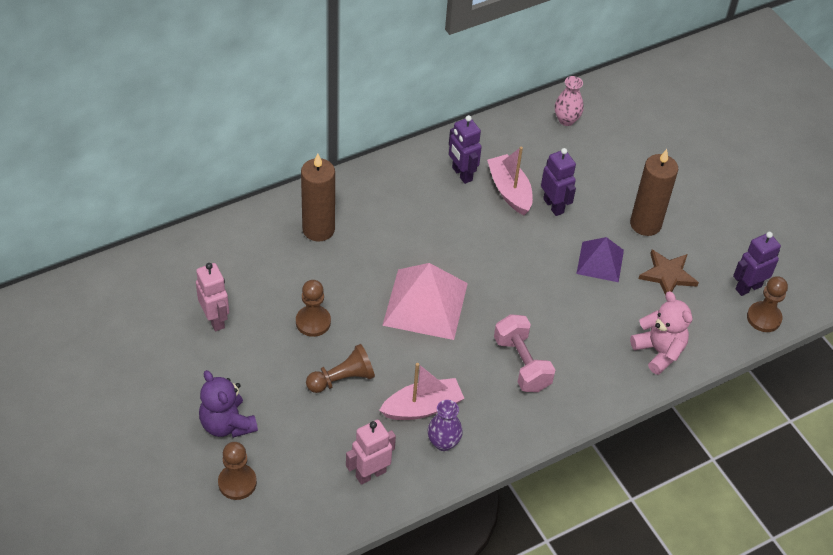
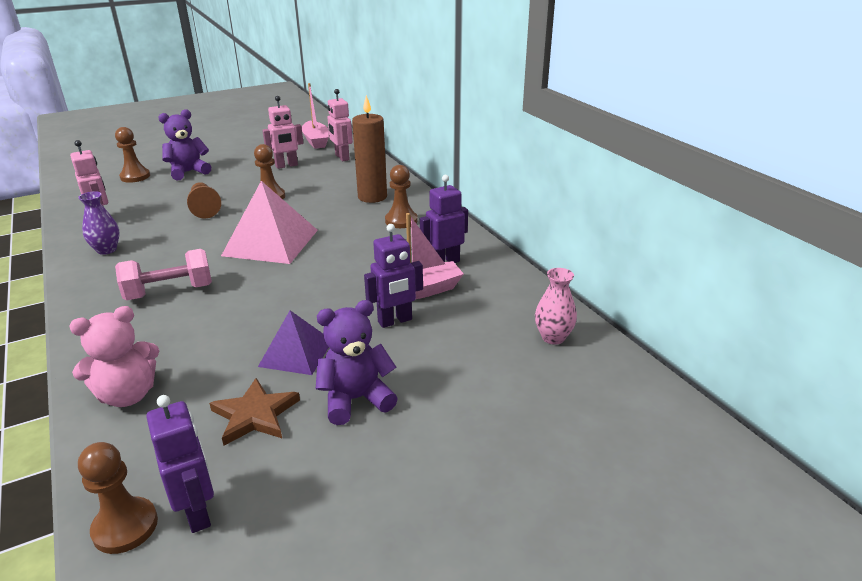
camera: 95 degrees right, 20 degrees down
(192, 265) = (342, 157): none -> pink robot
(378, 204) = (401, 221): none -> brown pawn
(422, 407) = (152, 241): pink boat -> pink boat (316, 141)
(645, 224) = (356, 399): brown candle -> purple teddy bear

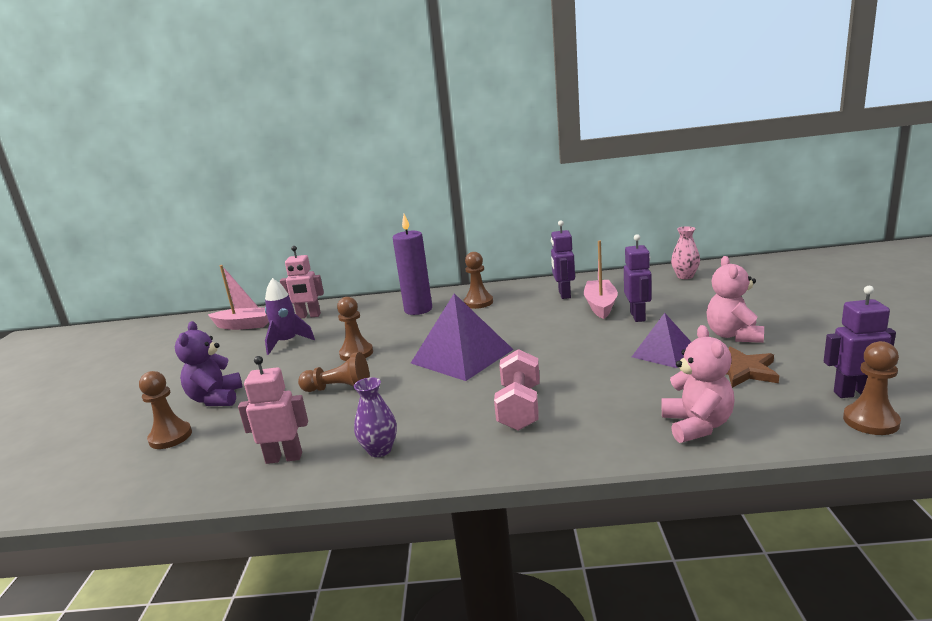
camera: 60 degrees left, 10 degrees down
(271, 242) = (462, 356): pink pyramid -> purple pyramid
(286, 166) = (288, 342): pink robot -> purple rocket
(356, 399) = (733, 335): purple teddy bear -> pink teddy bear
(372, 197) = (418, 309): brown candle -> purple candle

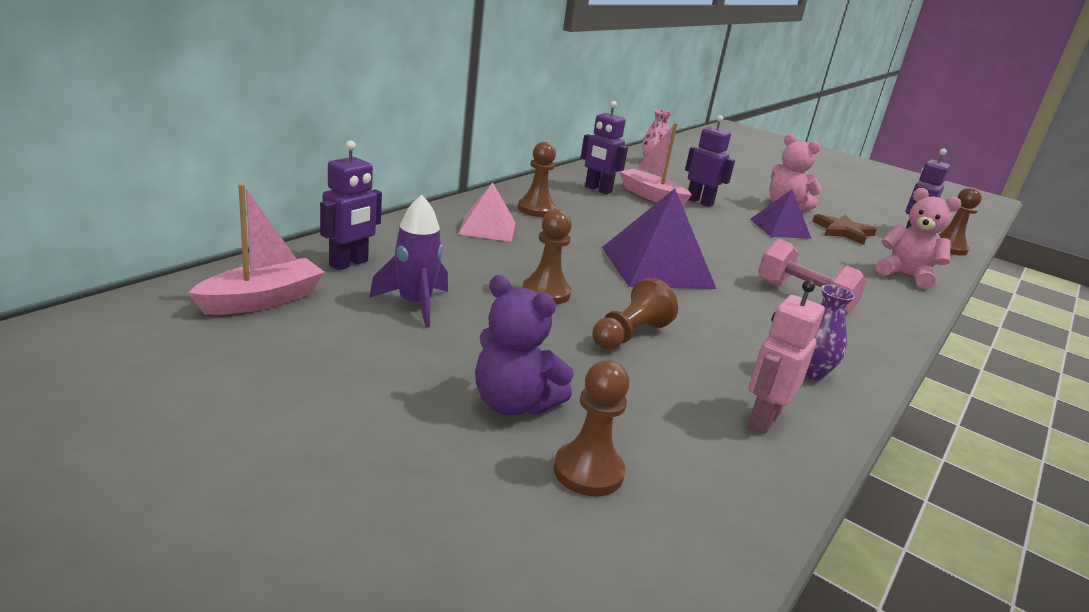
camera: 60 degrees left, 5 degrees up
(309, 316) = (349, 263): pink robot -> purple robot
(418, 309) = (487, 228): purple candle -> pink pyramid

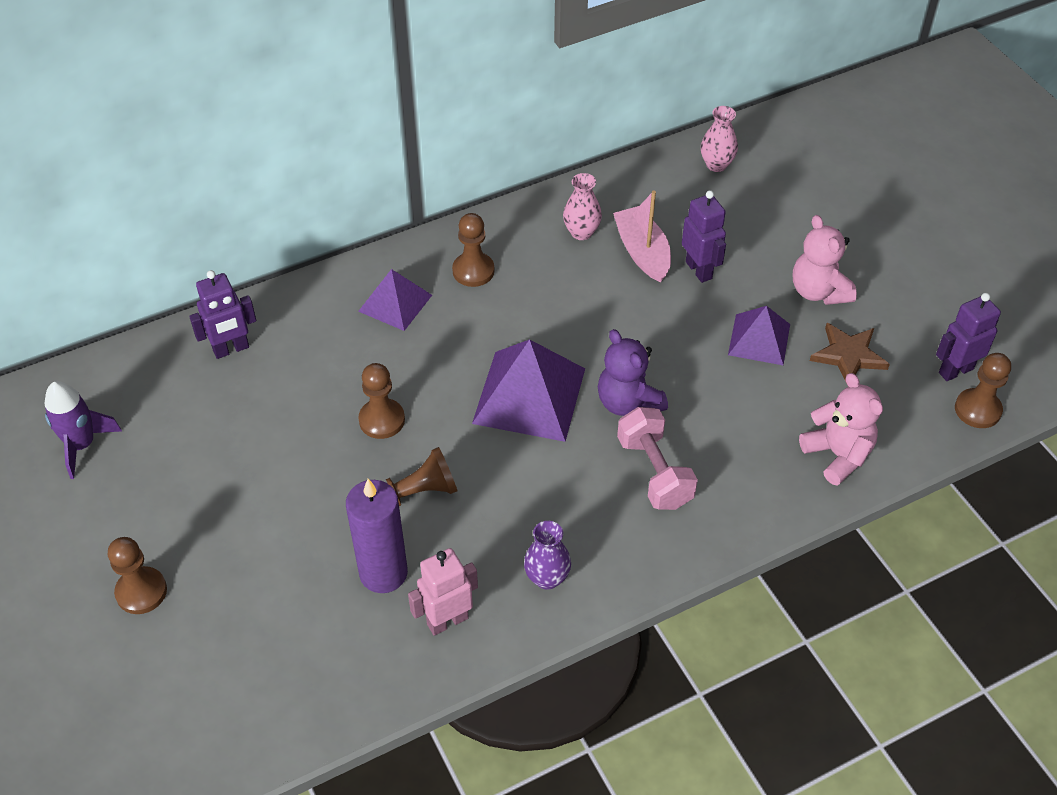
camera: 30 degrees right, 25 degrees up
(262, 300) = (140, 392): pink boat -> none
(415, 304) = (255, 418): purple rocket -> purple rocket (82, 445)
(487, 228) = (395, 303): pink pyramid -> purple pyramid
(513, 403) = (260, 554): purple teddy bear -> purple teddy bear (628, 403)
(588, 471) = (268, 633): brown pawn -> brown pawn (141, 592)
(598, 190) = (581, 232): purple robot -> pink vase
(660, 395) = (383, 573): none -> purple candle

